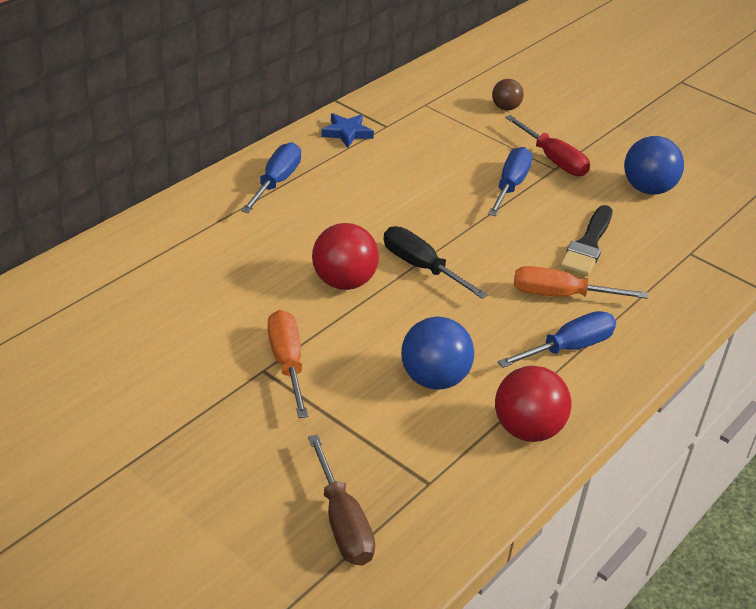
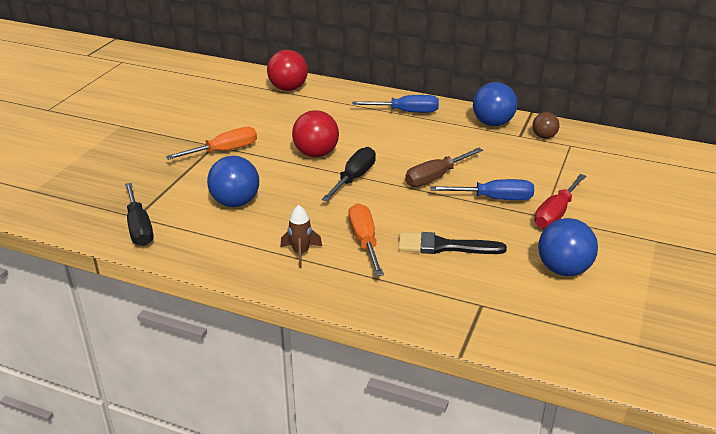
camera: 75 degrees right, 5 degrees down
(342, 522) = (95, 193): brown screwdriver -> brown screwdriver (436, 177)
(347, 133) = (492, 123): blue star -> blue ball
(459, 483) = (139, 227): none -> black screwdriver
(505, 108) = (611, 180): brown ball -> brown ball (544, 137)
(527, 429) = (201, 246): red ball -> red ball (288, 88)
(568, 348) = (301, 253): blue screwdriver -> brown rocket

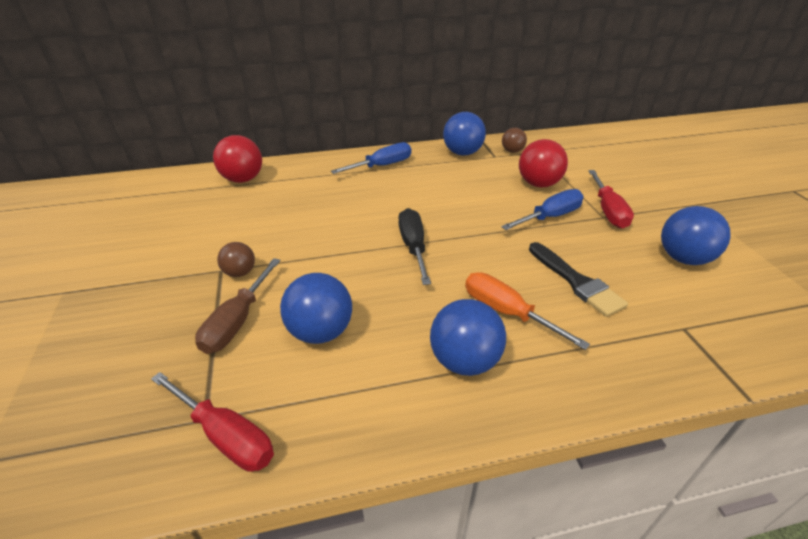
camera: 35 degrees left, 5 degrees up
(139, 227) = (225, 435): black screwdriver -> red screwdriver
(224, 151) = (240, 272): orange screwdriver -> brown ball
(301, 253) = (464, 361): brown rocket -> blue ball
(316, 154) = (346, 236): red ball -> red ball (538, 184)
(436, 177) = (481, 216): brown screwdriver -> brown screwdriver (238, 321)
(444, 246) = (576, 282): black brush -> black brush turned 90 degrees counterclockwise

